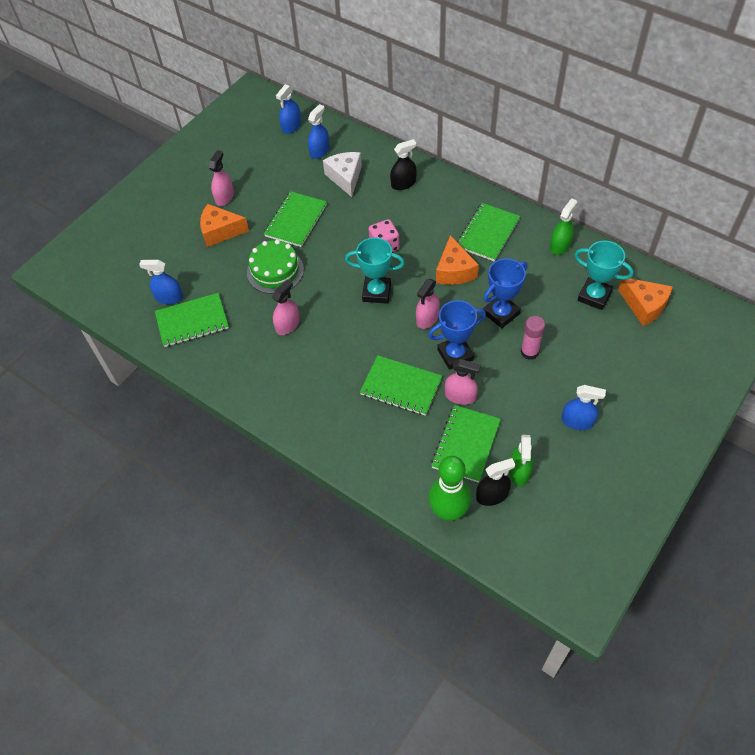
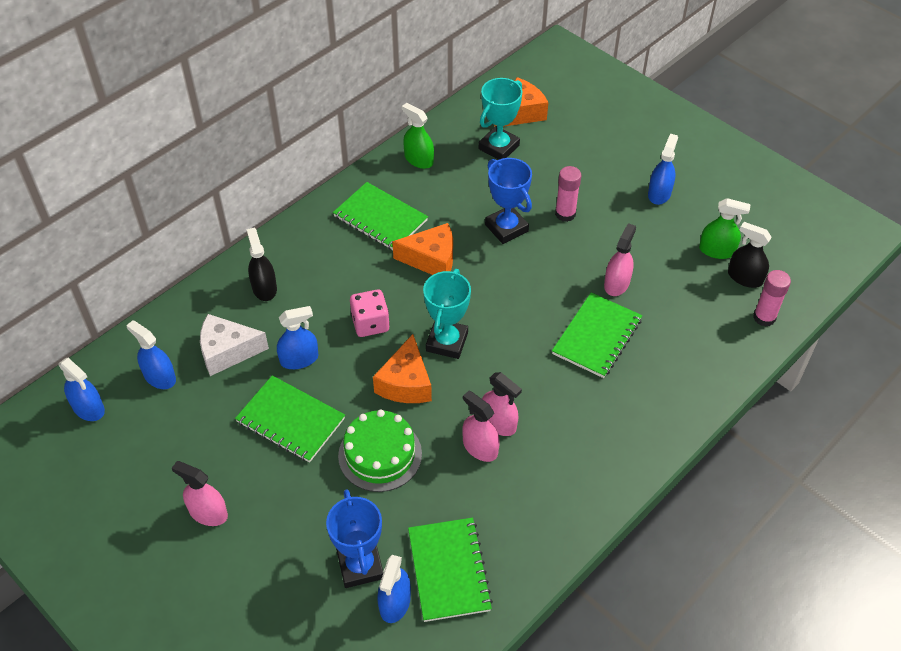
camera: 85 degrees left, 5 degrees down
(220, 231) = (280, 522): orange cheese -> orange cheese (405, 383)
(346, 214) = (299, 359): none -> blue spray bottle
(427, 318) = (499, 296): pink spray bottle -> pink spray bottle (498, 422)
(448, 511) = (764, 317): green bowling pin -> pink glue stick
(455, 355) = (558, 279): blue trophy -> blue trophy (360, 566)
(466, 444) = (681, 289): green notebook -> none
(492, 495) = (745, 277): black spray bottle -> black spray bottle turned 45 degrees counterclockwise

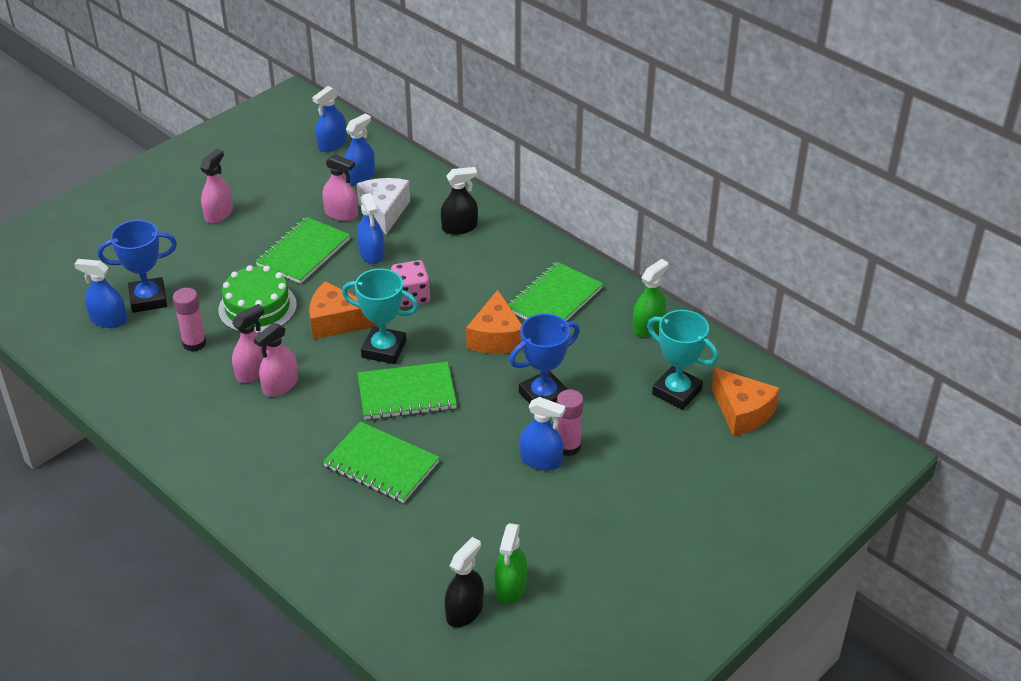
camera: 90 degrees right, 10 degrees down
(448, 570) = (130, 351): green notebook -> green notebook (406, 393)
(616, 283) = (458, 486): pink spray bottle -> pink spray bottle (341, 214)
(659, 193) = (608, 538): blue spray bottle -> blue spray bottle (541, 460)
(764, 317) = (399, 622): pink glue stick -> pink glue stick (194, 343)

